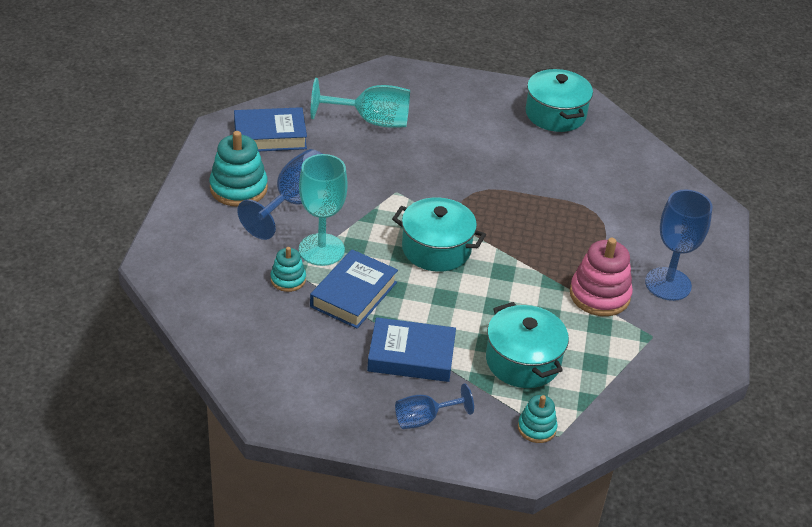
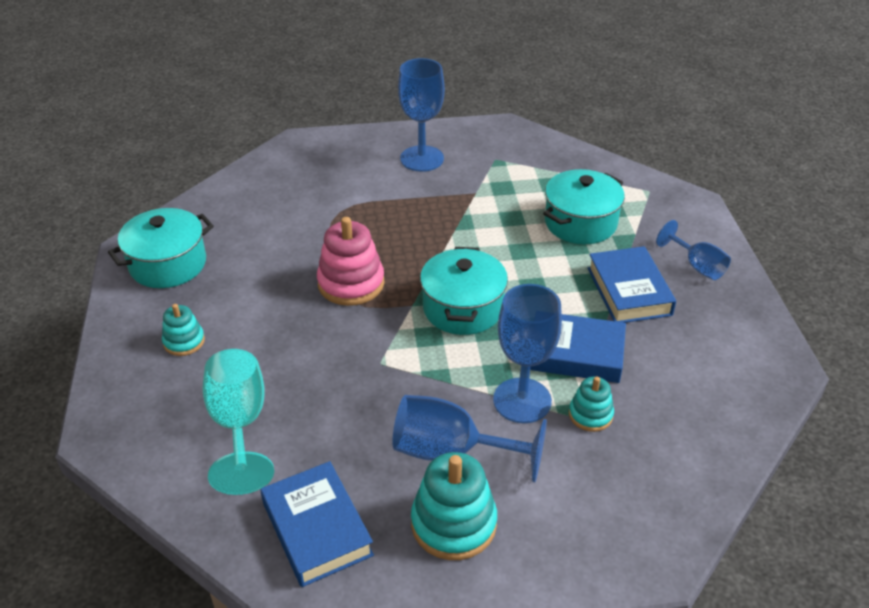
camera: 105 degrees left, 0 degrees up
(321, 250) = (522, 400): turquoise goblet -> blue goblet
(536, 428) = (651, 203): turquoise stacking toy -> turquoise stacking toy (184, 341)
(599, 295) = (462, 193): pink stacking toy -> pink stacking toy (351, 283)

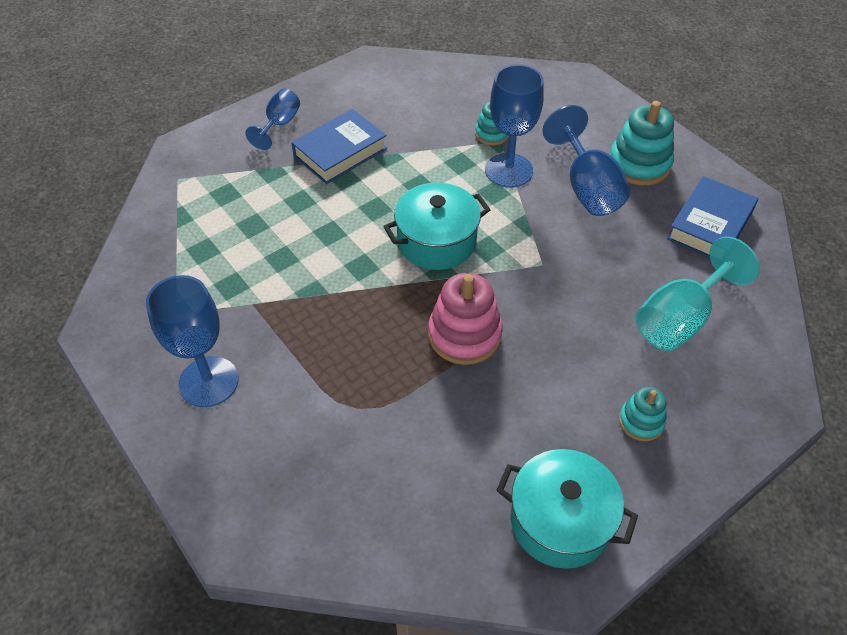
camera: 120 degrees left, 10 degrees up
(575, 353) = (437, 159): blue book -> none
(580, 223) = (259, 209): turquoise pot -> none

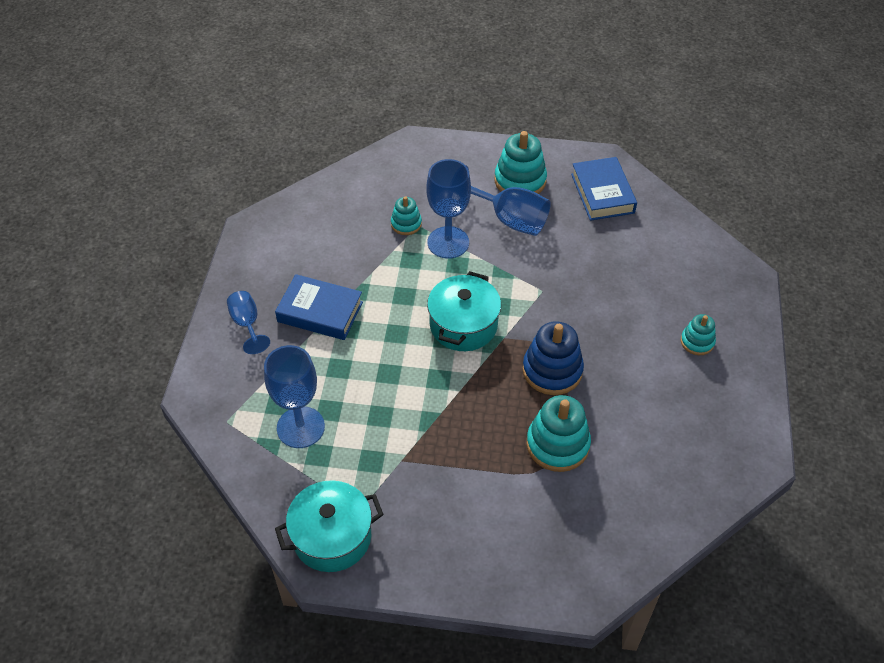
camera: 45 degrees left, 0 degrees up
(209, 382) = (441, 530): blue goblet -> blue goblet (300, 427)
(340, 152) = (320, 312): blue book -> blue book turned 75 degrees counterclockwise
(388, 398) = (557, 444): none -> turquoise stacking toy
(464, 335) = (552, 370): pink stacking toy -> blue stacking toy
(560, 521) = (721, 430): turquoise pot -> turquoise pot (332, 537)
(679, 319) = (650, 266): turquoise goblet -> none

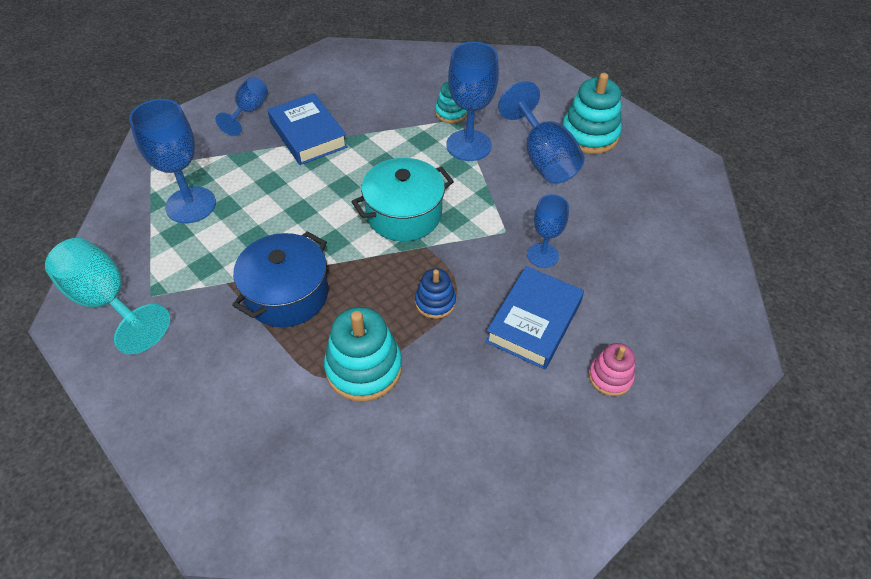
camera: 40 degrees right, 0 degrees up
(332, 537) = (106, 300): turquoise pot -> turquoise goblet
(453, 437) = (287, 294): none -> blue pot
(552, 370) = (435, 302): blue stacking toy -> blue stacking toy, size x0.57
(582, 291) = (542, 255): none -> blue goblet
(602, 193) = (659, 188): blue book -> blue book (534, 322)
(697, 342) = (610, 377): turquoise stacking toy -> pink stacking toy

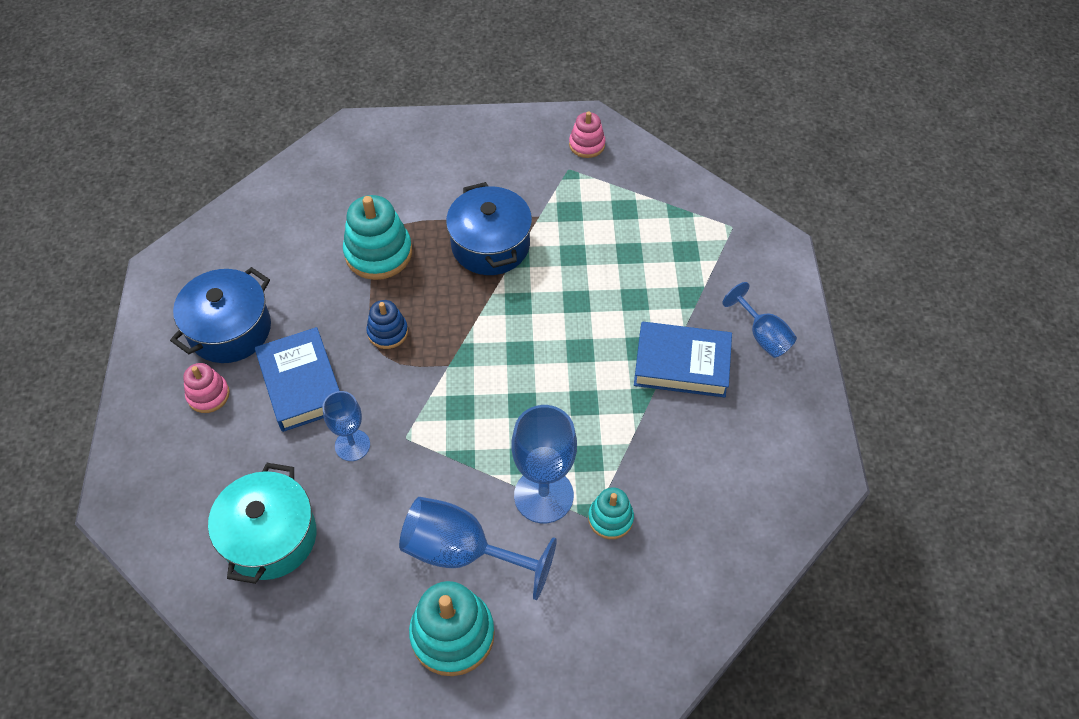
camera: 130 degrees right, 5 degrees up
(106, 300) = (587, 145): turquoise goblet -> pink stacking toy
(191, 205) = (653, 232): blue goblet -> none
(404, 214) = (501, 373): turquoise pot -> turquoise pot (270, 537)
(545, 416) = (230, 329): none -> blue pot

